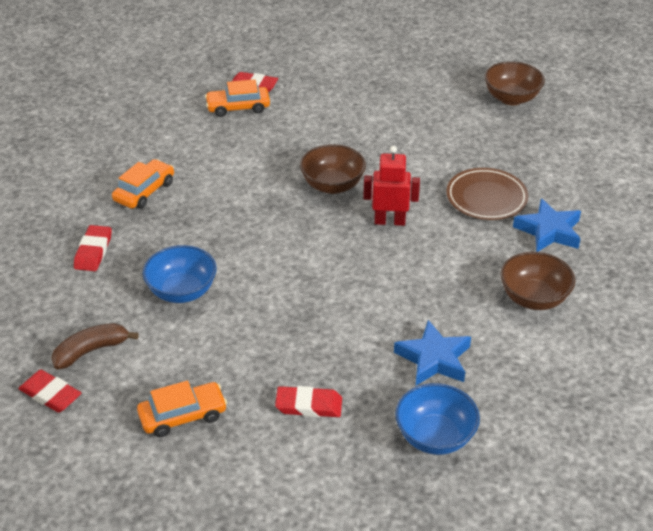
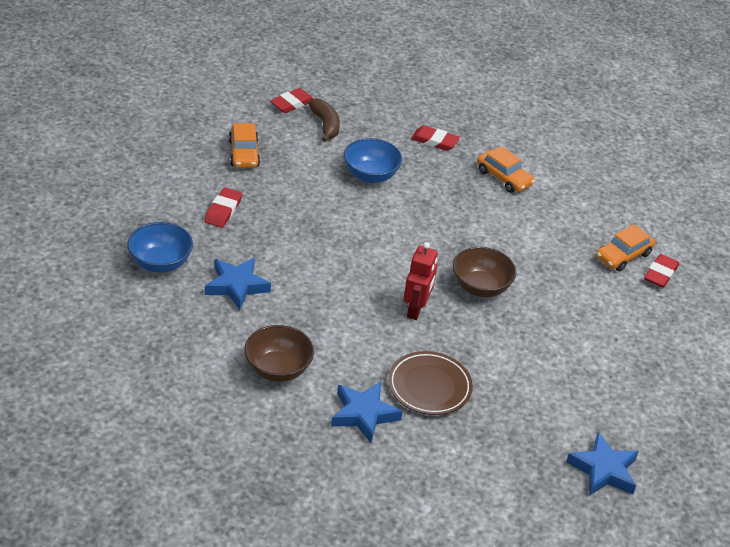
camera: 100 degrees right, 0 degrees up
(238, 107) = (623, 256): orange car -> orange car turned 135 degrees counterclockwise
(511, 98) = (603, 470): brown bowl -> blue star

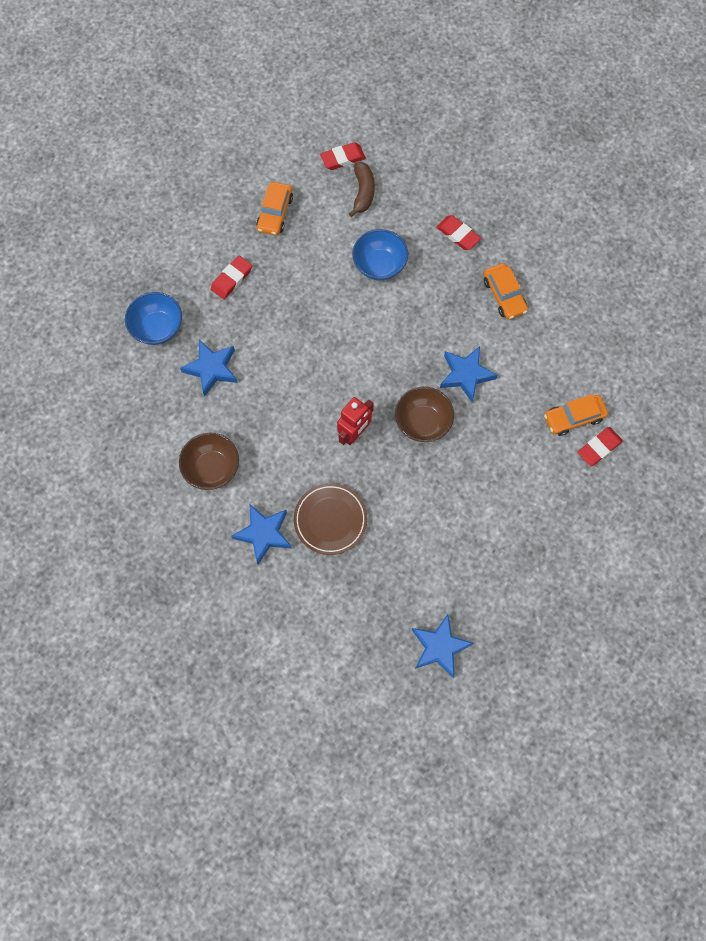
camera: 25 degrees right, 30 degrees up
(502, 243) = (466, 375): none -> blue star

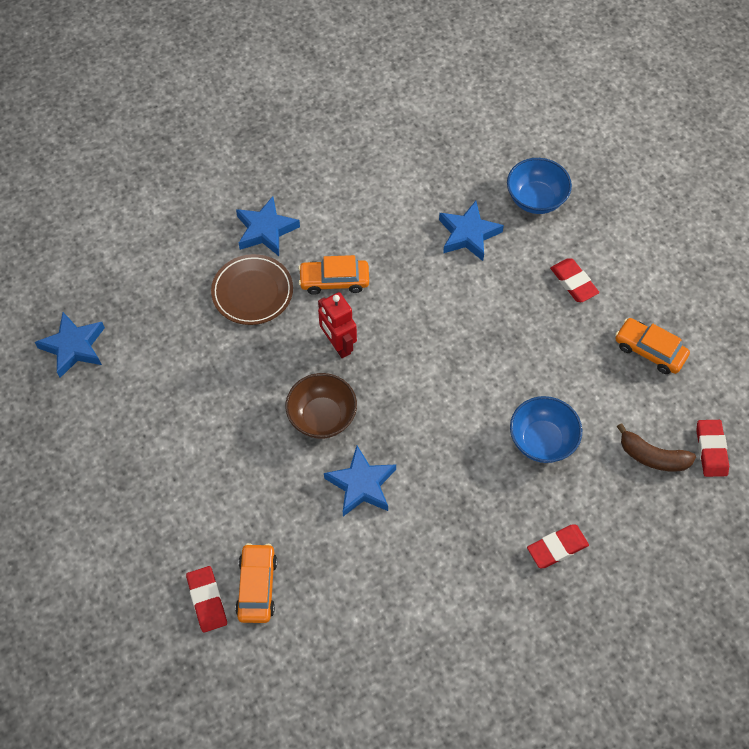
camera: 110 degrees right, 10 degrees down
(212, 468) = (355, 205): brown bowl -> none
(504, 295) = (451, 570): orange car -> orange car (334, 280)

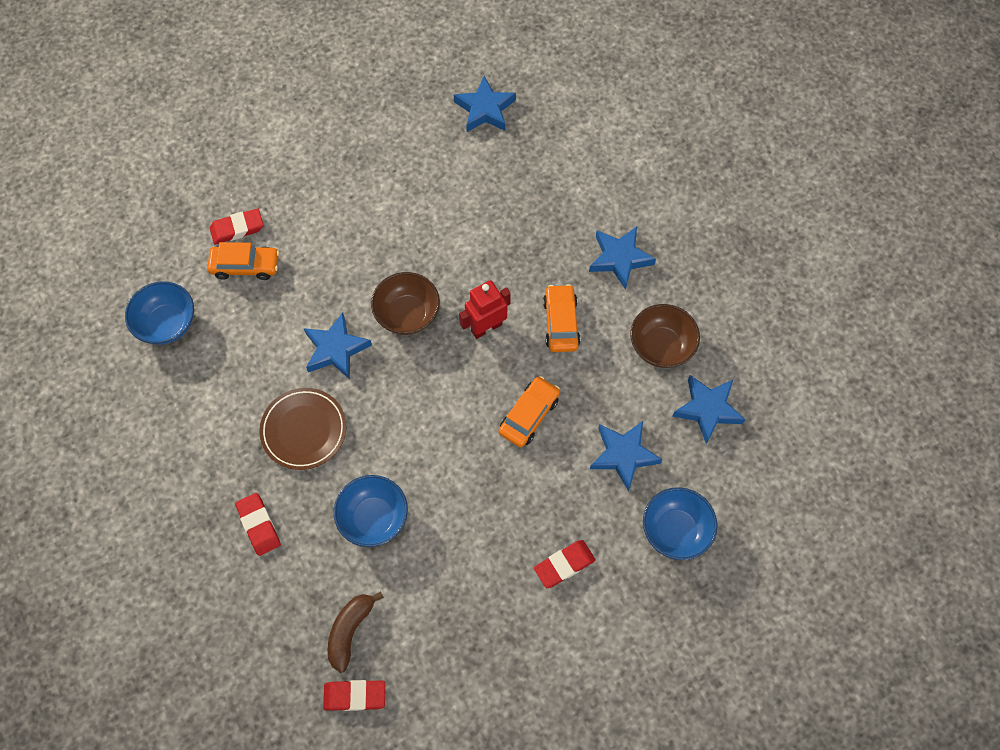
camera: 90 degrees right, 5 degrees up
(252, 292) = (546, 250): brown plate -> brown plate (304, 430)
(328, 668) = (167, 324): none -> blue bowl
(360, 201) = (661, 346): none -> brown bowl
(422, 170) = (707, 409): none -> blue star
(649, 350) = (477, 641): orange car -> orange car (529, 415)

